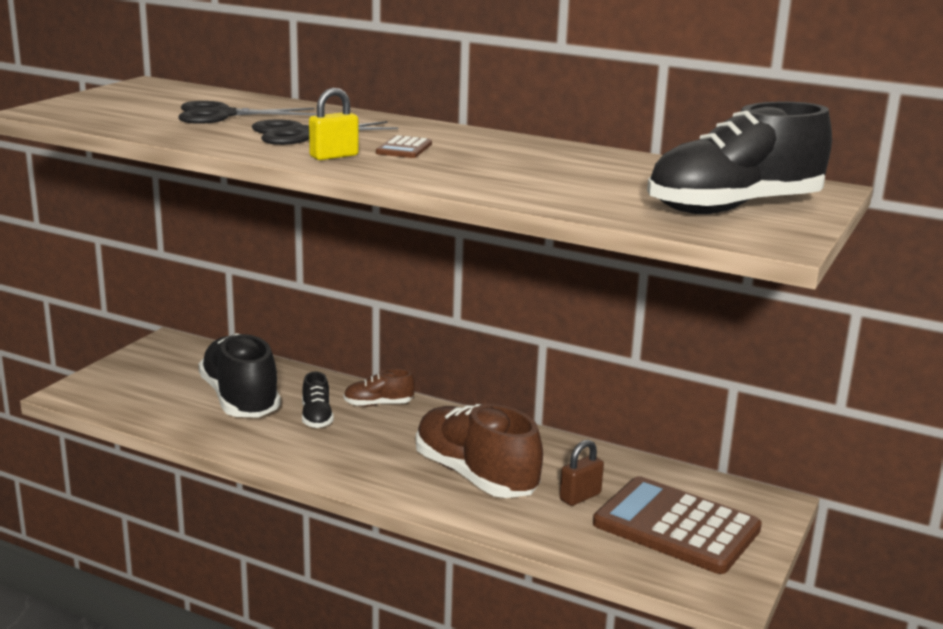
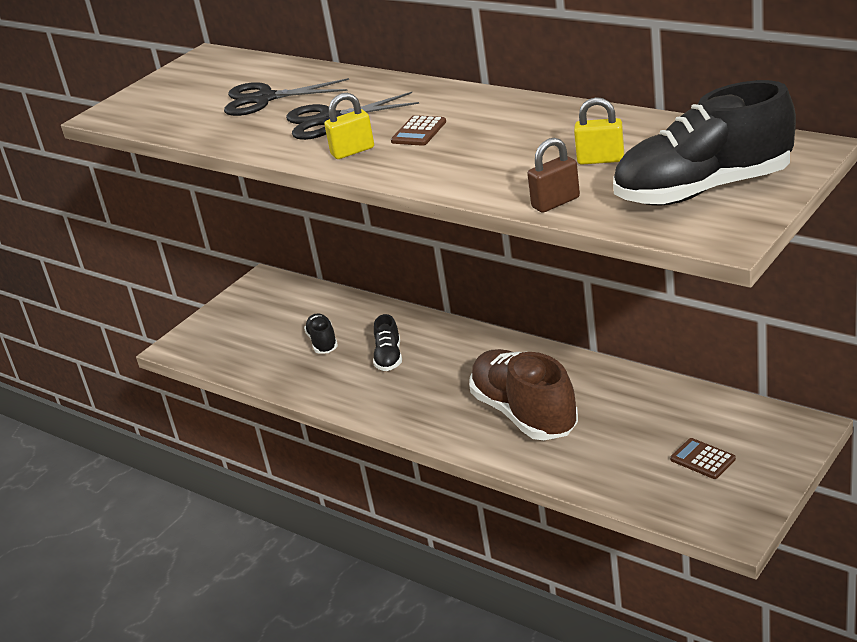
camera: 15 degrees right, 10 degrees up
(240, 400) = (323, 342): black shoe -> black shoe, size x0.48
(378, 404) = (446, 339): brown shoe -> none
(580, 497) = (618, 431): brown padlock -> brown padlock (555, 202)
(612, 181) = (600, 160): none -> yellow padlock
(676, 526) = (702, 459): brown calculator -> brown calculator, size x0.41

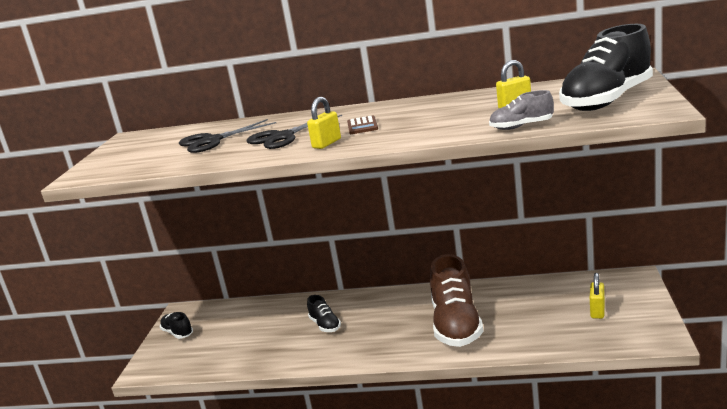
camera: 30 degrees left, 10 degrees down
(323, 342) = (265, 332): black shoe -> black shoe (177, 333)
(524, 414) = (456, 325): brown shoe -> brown shoe turned 120 degrees counterclockwise
(555, 202) = (521, 126): brown padlock -> grey shoe
(702, 459) = (597, 311): brown calculator -> yellow padlock

